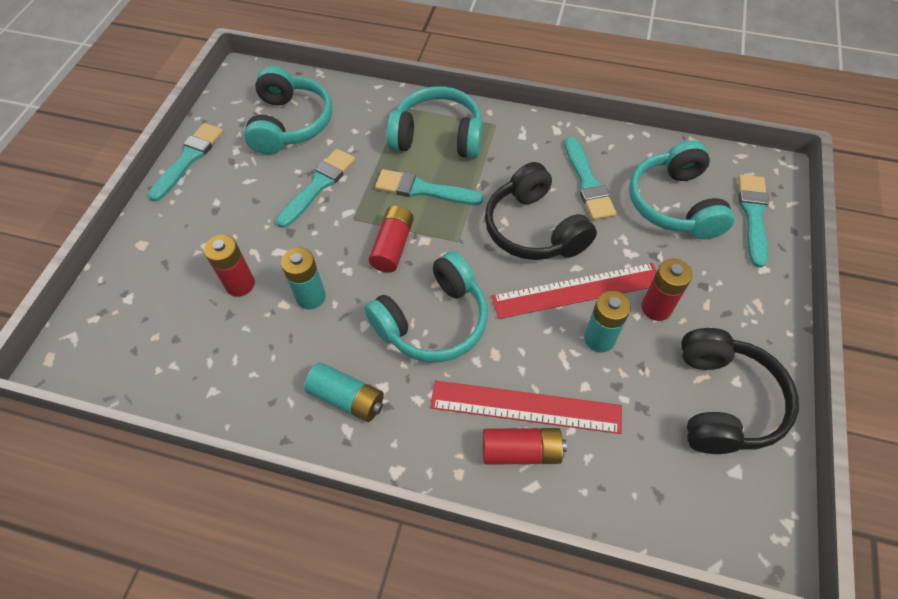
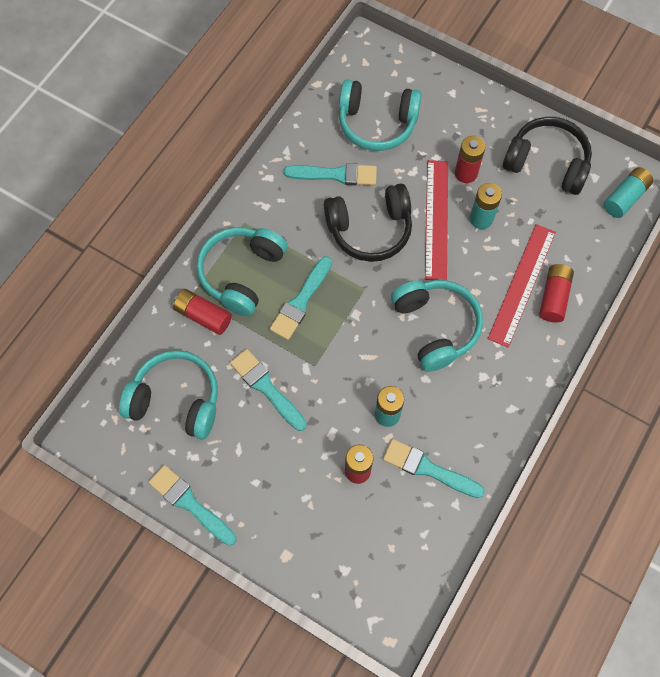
camera: 75 degrees left, 10 degrees up
(347, 398) = (486, 403): turquoise battery -> turquoise battery (625, 198)
(393, 246) = (354, 340): red battery -> red battery (203, 316)
(753, 216) = (404, 77): turquoise brush -> turquoise brush (428, 469)

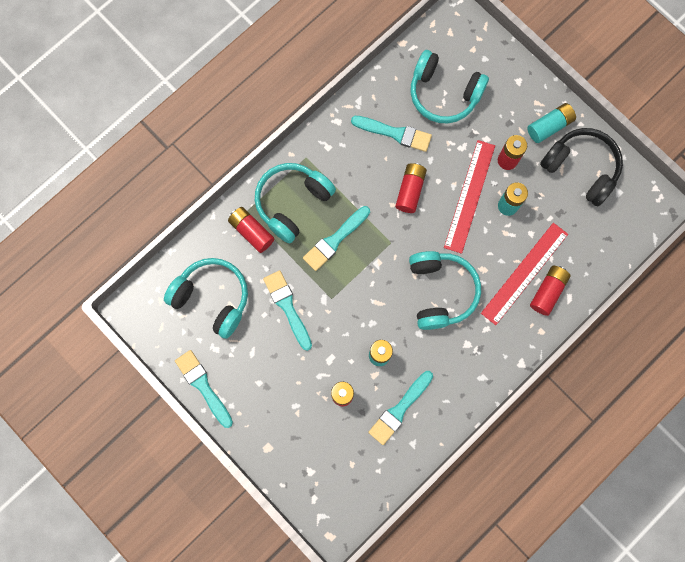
camera: 15 degrees right, 10 degrees up
(370, 229) = (410, 190): black headphones -> red battery
(428, 469) = (399, 409): turquoise brush -> turquoise brush turned 90 degrees counterclockwise
(625, 198) = (639, 218): turquoise battery -> turquoise battery (549, 126)

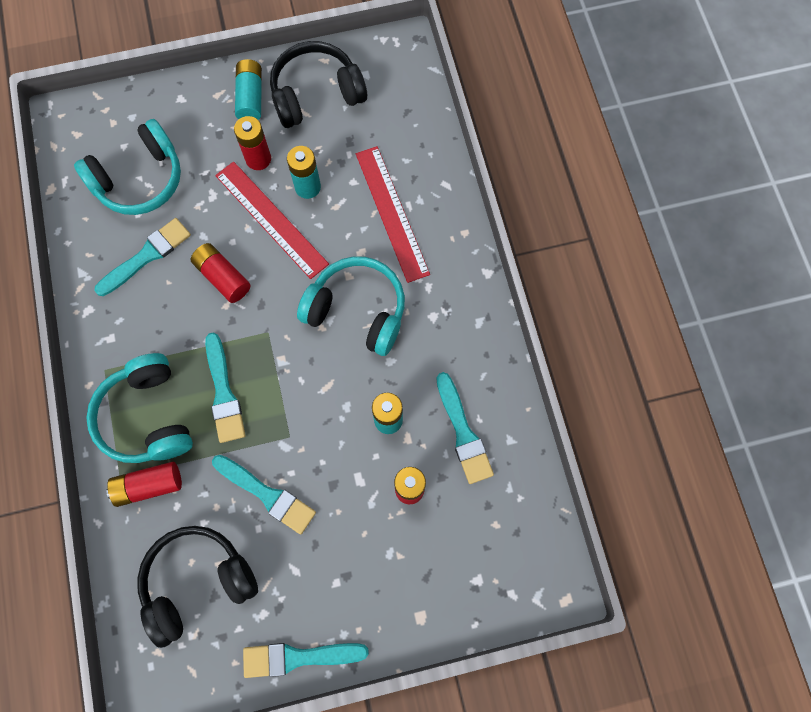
camera: 60 degrees left, 5 degrees down
(212, 298) = (198, 582): turquoise headphones -> black headphones
(287, 307) = (267, 494): turquoise brush -> turquoise brush turned 150 degrees counterclockwise
(548, 291) = (426, 201): red battery -> none

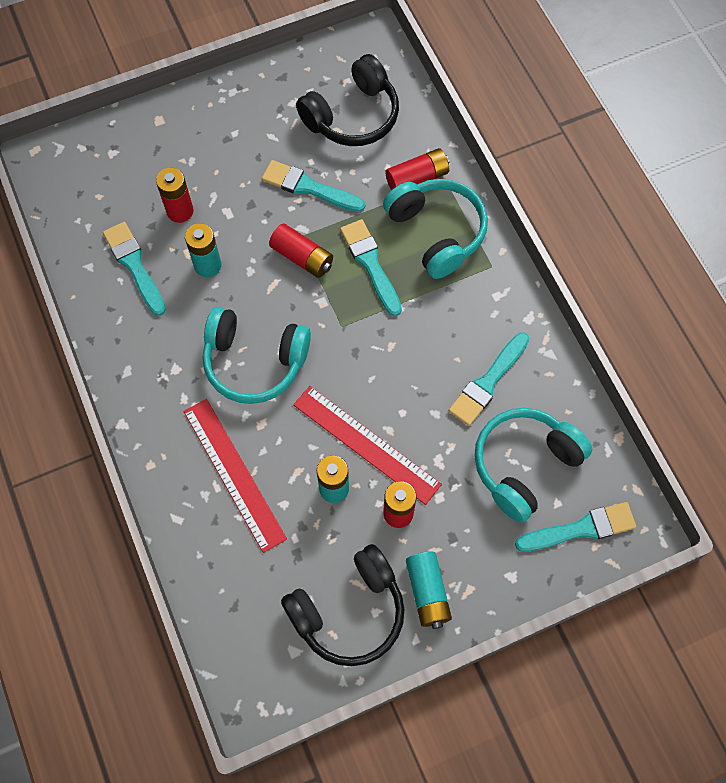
camera: 170 degrees right, 5 degrees down
(223, 277) = (401, 373): red battery -> red battery (302, 257)
(299, 657) = (256, 79): turquoise brush -> turquoise brush (580, 529)

